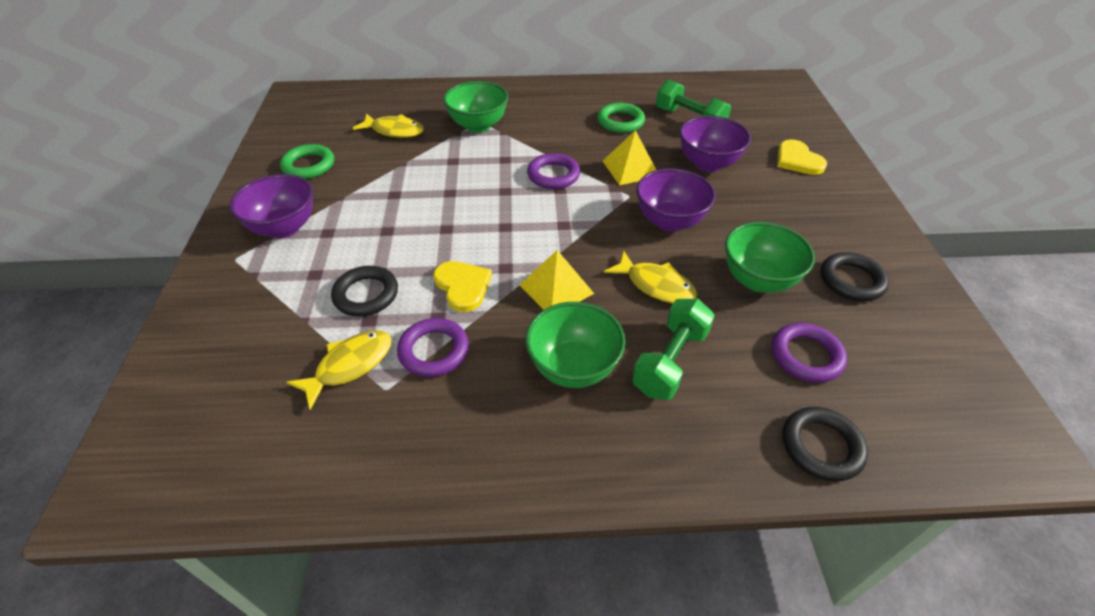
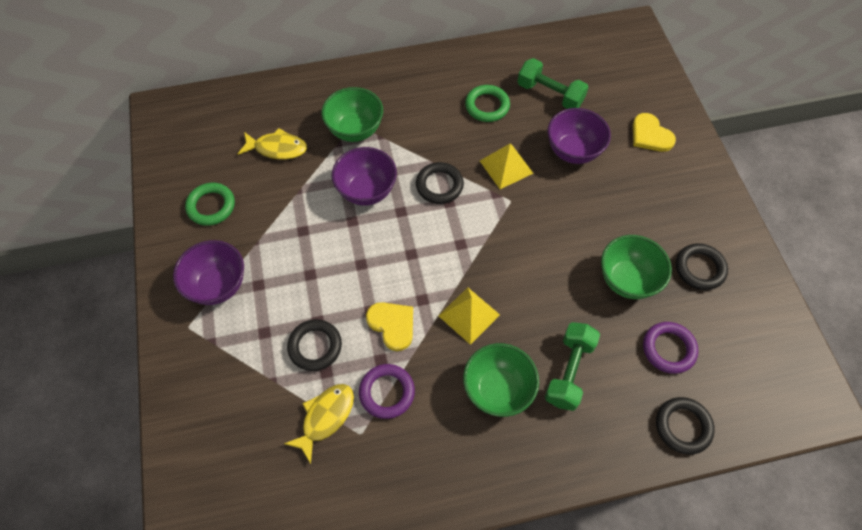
camera: 10 degrees left, 15 degrees up
(553, 175) = (439, 185): purple ring -> black ring
(656, 285) = (547, 298): yellow fish -> none
(669, 222) = (549, 226): purple bowl -> purple bowl (366, 191)

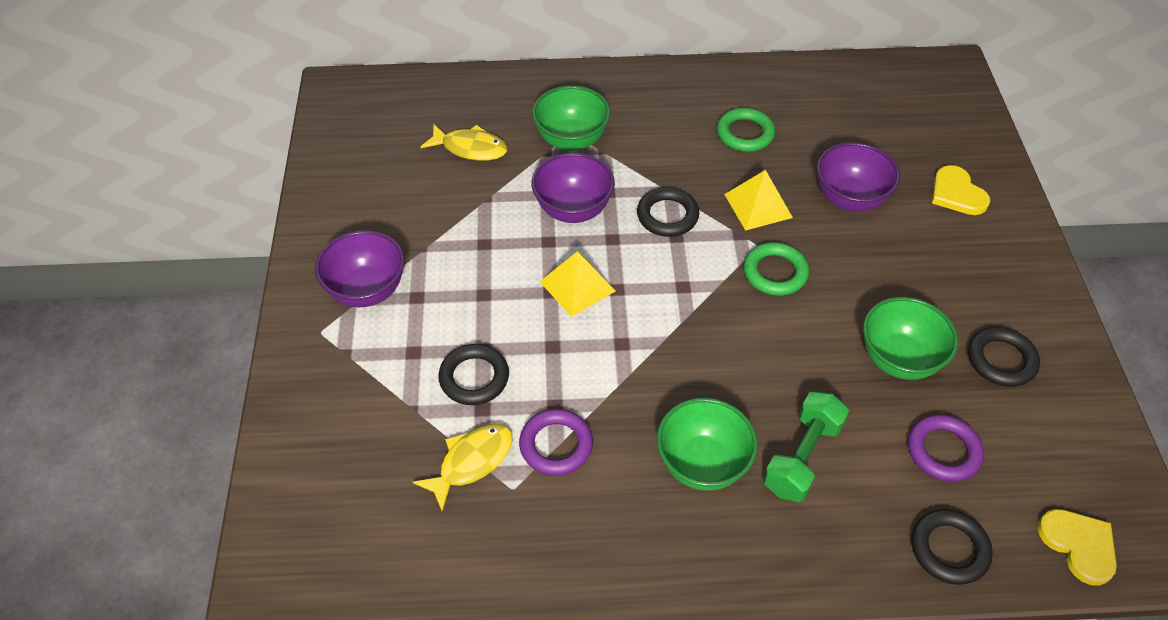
camera: 10 degrees right, 10 degrees down
(211, 206) = (376, 201): green ring -> green ring (775, 272)
(392, 325) = (577, 367): yellow heart -> yellow heart (1079, 545)
(469, 315) = (679, 370): yellow pyramid -> yellow pyramid (577, 286)
(550, 94) = (829, 130): green dumbbell -> none

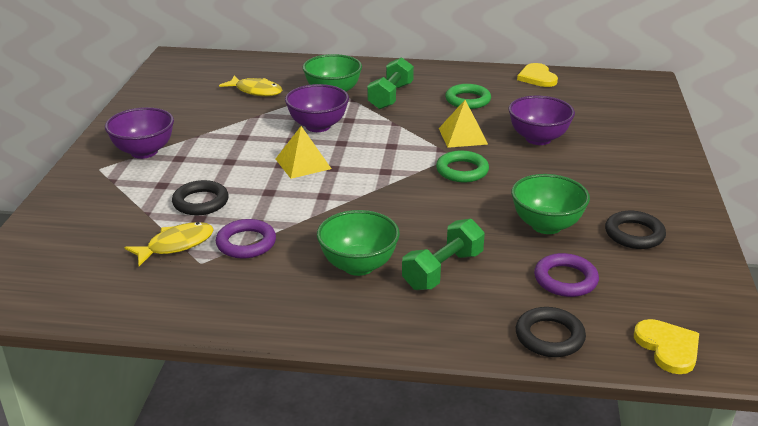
camera: 10 degrees right, 20 degrees down
(647, 138) = (390, 96): none -> green dumbbell
(667, 216) = (389, 135): black ring -> none
(957, 193) = (628, 143): yellow heart -> yellow heart (537, 77)

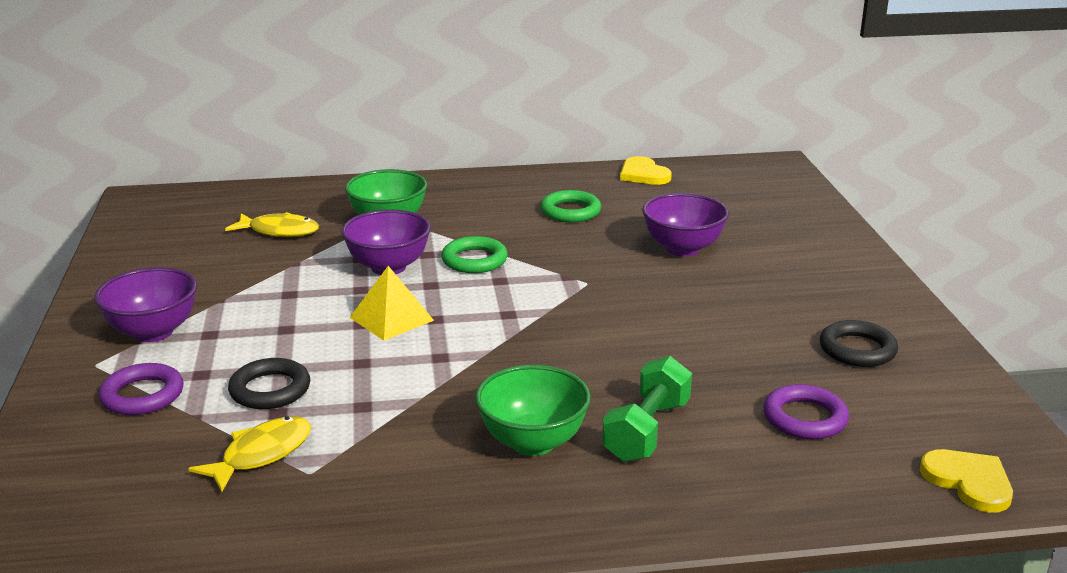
camera: 15 degrees left, 5 degrees down
(246, 243) = (362, 436): purple ring -> purple ring (142, 395)
(390, 96) = (468, 218): green dumbbell -> none
(462, 136) = (586, 256): yellow pyramid -> none
(462, 170) = (607, 300): green ring -> green ring (474, 260)
(546, 225) = (747, 354): green bowl -> none
(549, 336) = (822, 493): black ring -> none

